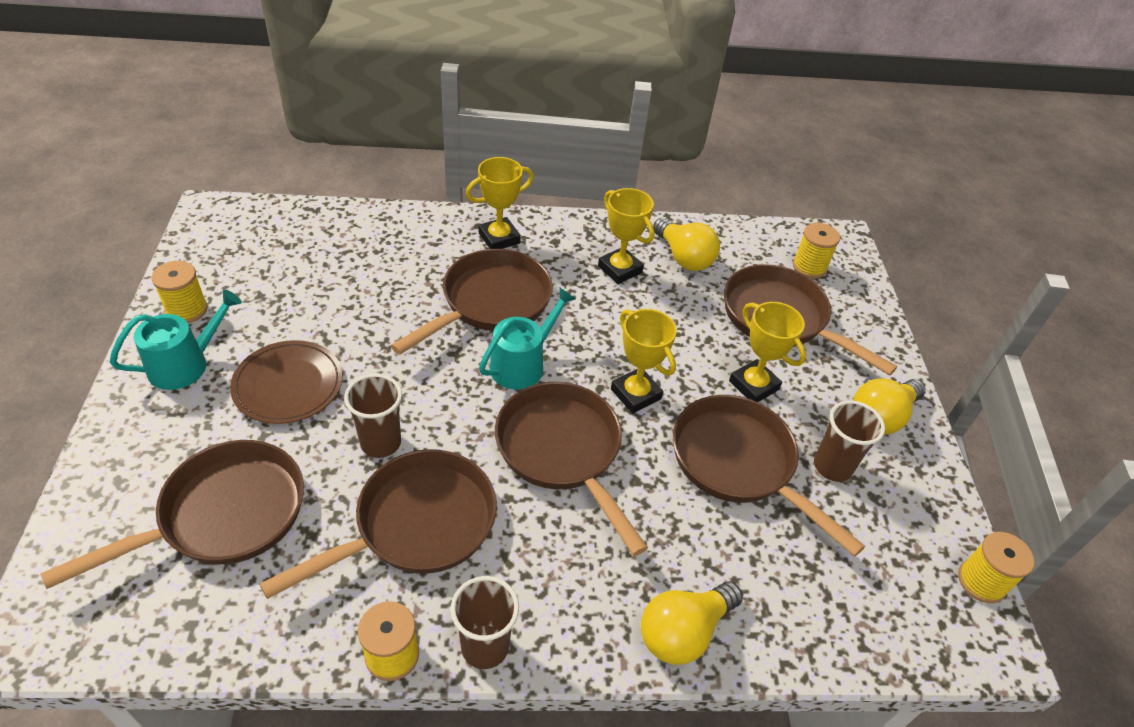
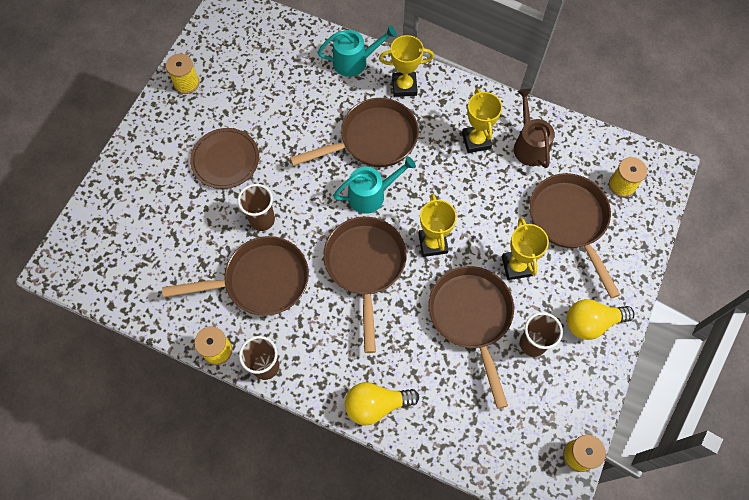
camera: 30 degrees right, 20 degrees up
(185, 364) = (173, 124): turquoise watering can -> turquoise watering can (354, 61)
(223, 515) = (162, 234): brown pan -> none
(684, 257) = (529, 145): yellow light bulb -> brown watering can

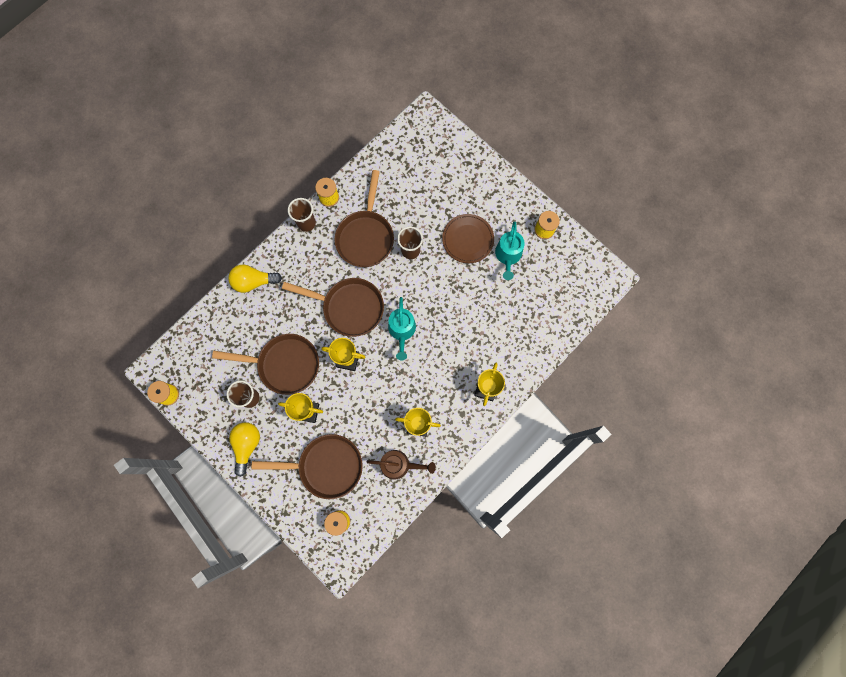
camera: 110 degrees right, 10 degrees up
(354, 61) = (522, 359): turquoise watering can -> turquoise watering can (508, 255)
(373, 140) = (447, 348): brown pan -> none
(376, 405) = (253, 282): yellow light bulb -> yellow light bulb turned 105 degrees counterclockwise

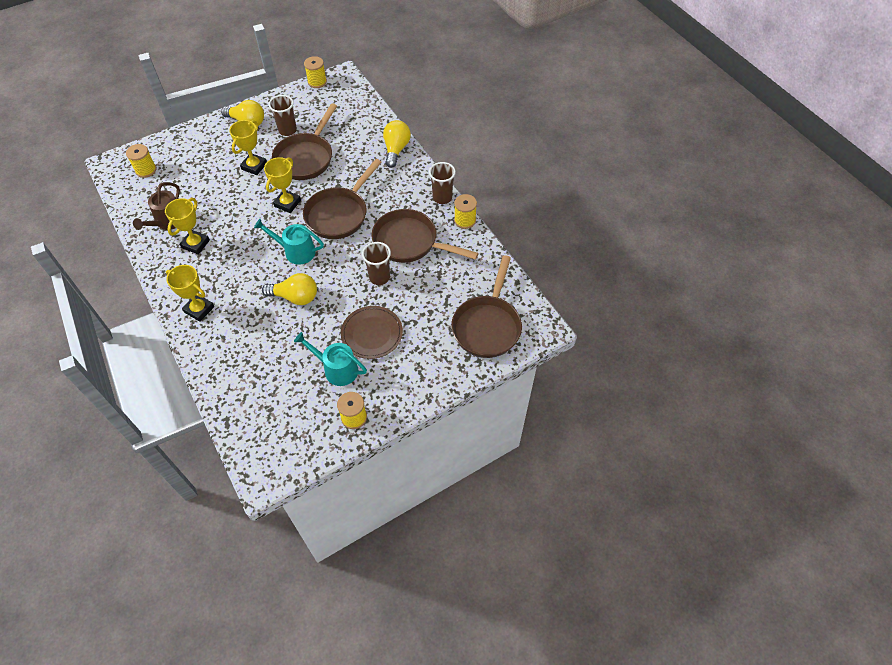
camera: 105 degrees right, 20 degrees down
(326, 466) = (198, 170): brown pan -> brown pan (487, 326)
(450, 313) = (295, 297): none -> yellow light bulb

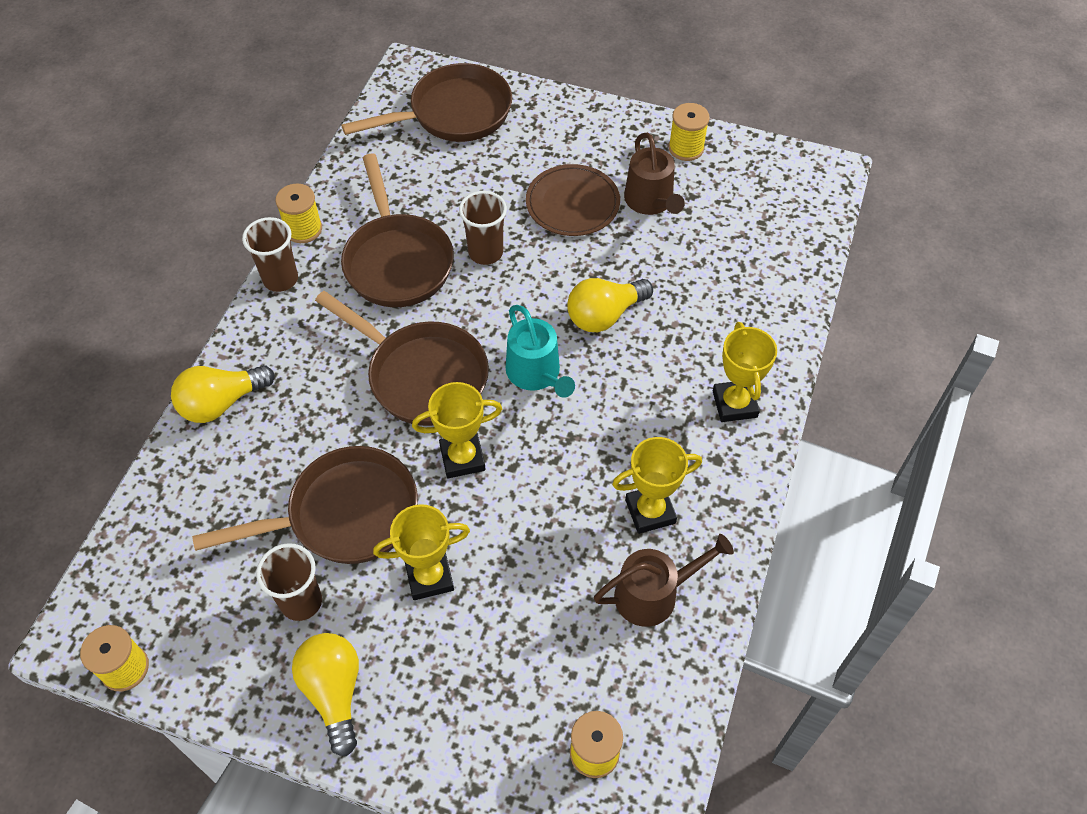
camera: 130 degrees left, 0 degrees up
(295, 297) = (604, 315): yellow light bulb -> yellow light bulb turned 90 degrees counterclockwise
(337, 369) = (651, 201): turquoise watering can -> brown watering can
(339, 214) = (421, 375): brown pan -> brown pan turned 45 degrees clockwise

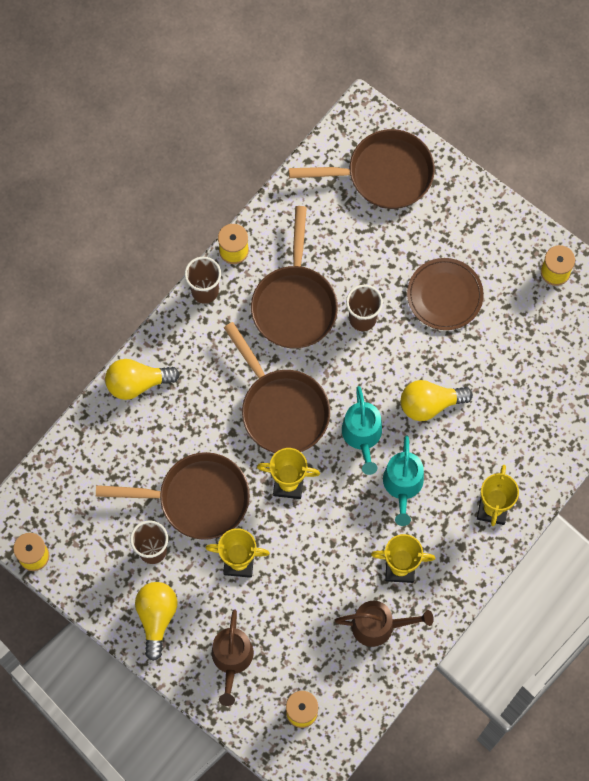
camera: 20 degrees right, 15 degrees up
(610, 413) = (403, 485): none -> turquoise watering can
(651, 201) = (506, 314): brown watering can -> brown watering can (232, 659)

